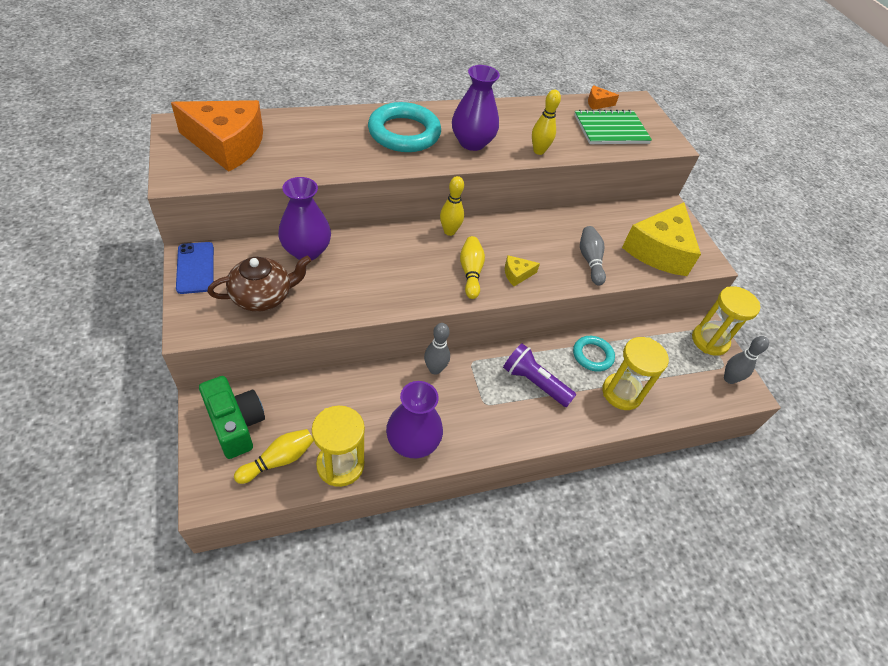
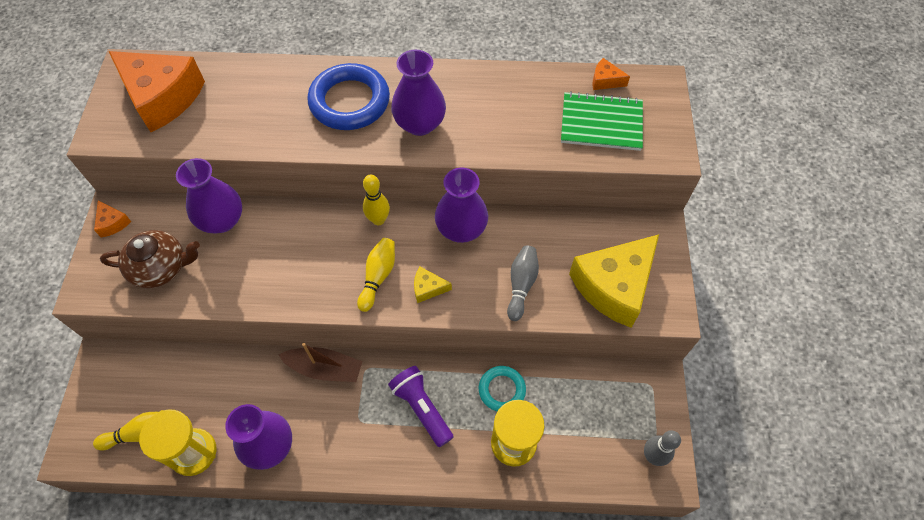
camera: 25 degrees right, 10 degrees up
(195, 268) = (112, 223): blue phone -> orange cheese
(235, 424) = (118, 386): green camera -> none
(404, 133) = (349, 101): turquoise ring -> blue ring
(435, 369) = (325, 369): grey bowling pin -> brown boat
(522, 229) = (461, 229): none -> purple vase
(538, 151) = (493, 145): yellow bowling pin -> none
(709, 341) = (653, 401): yellow hourglass -> none

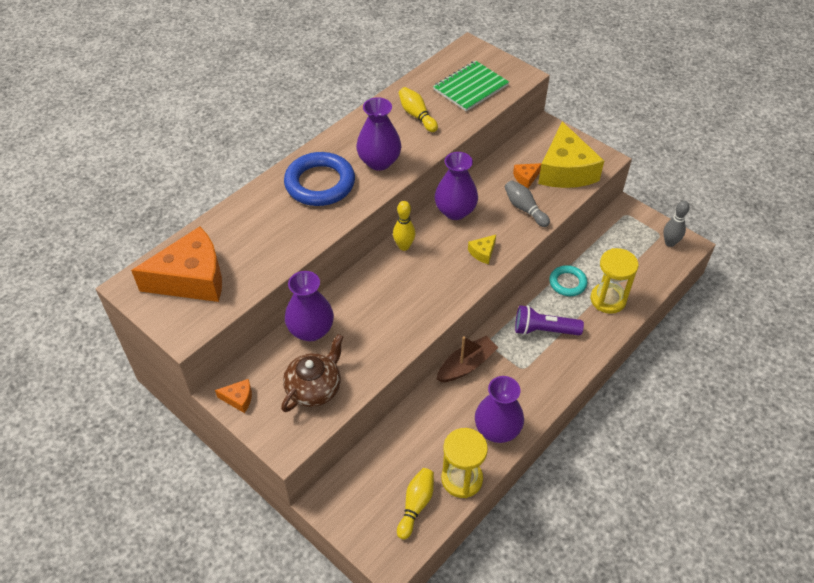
camera: 50 degrees left, 10 degrees down
(378, 277) = (449, 272): yellow bowling pin -> yellow bowling pin (417, 115)
(605, 80) = (441, 67): orange cheese -> orange cheese (526, 178)

